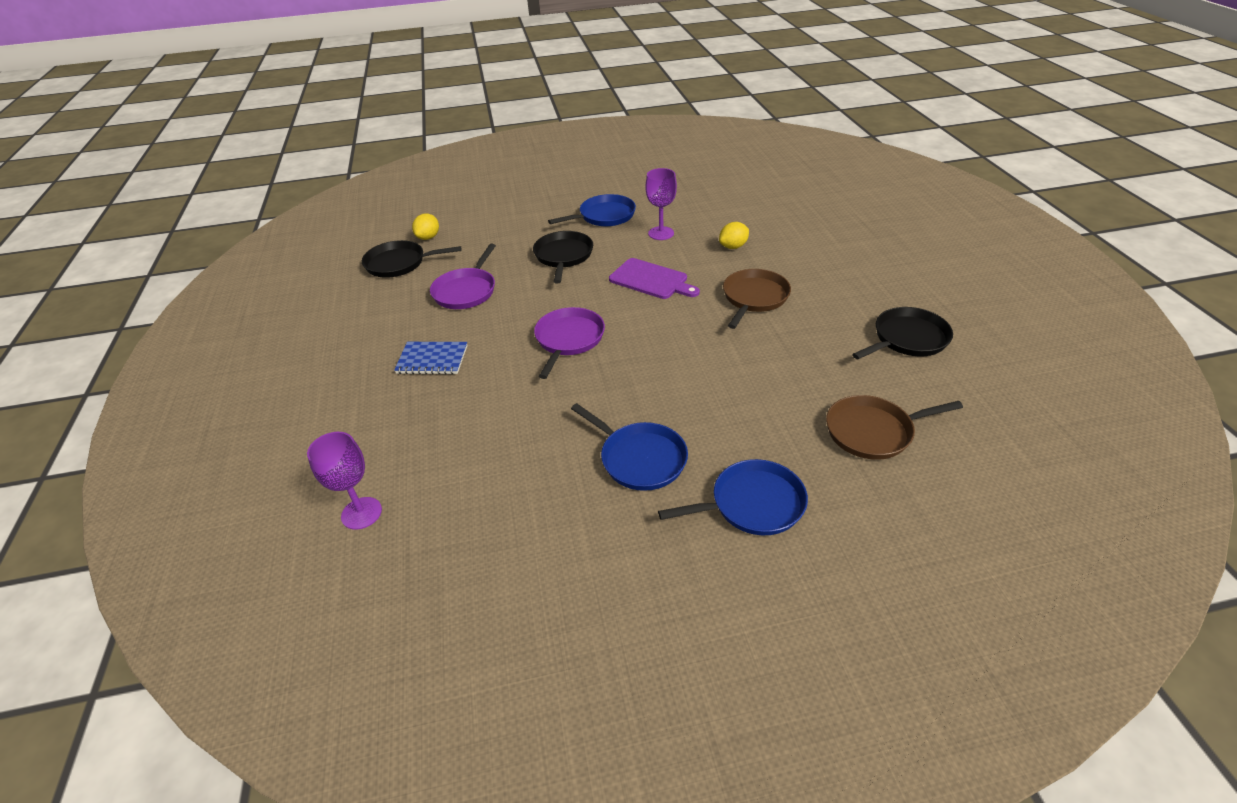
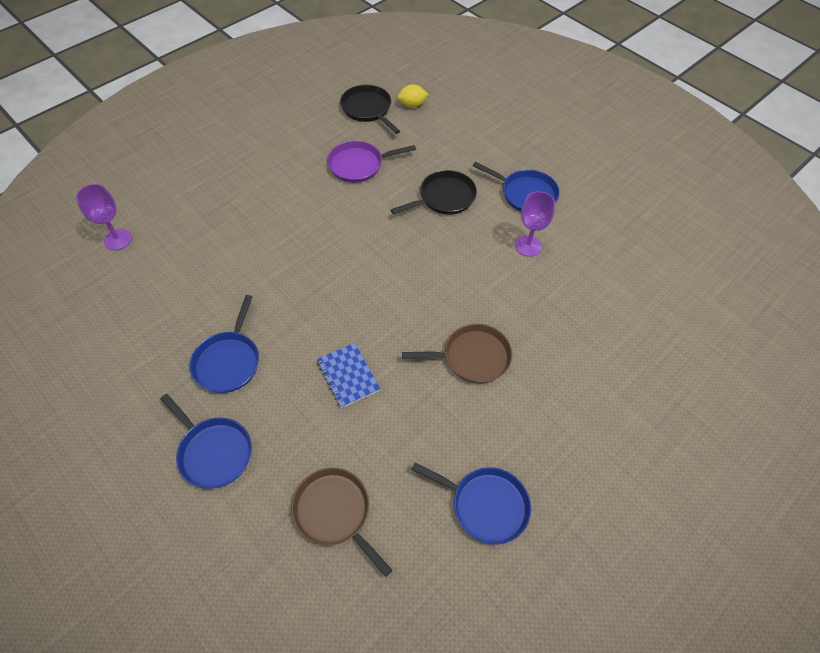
camera: 55 degrees right, 15 degrees up
(432, 360) = (270, 191): blue notebook -> blue notebook (348, 376)
(569, 339) = (337, 255): purple pan -> none
(651, 280) = (450, 271): purple cutting board -> none
(733, 247) = (545, 309): yellow lemon -> none
(907, 339) = (486, 505): black pan -> blue pan

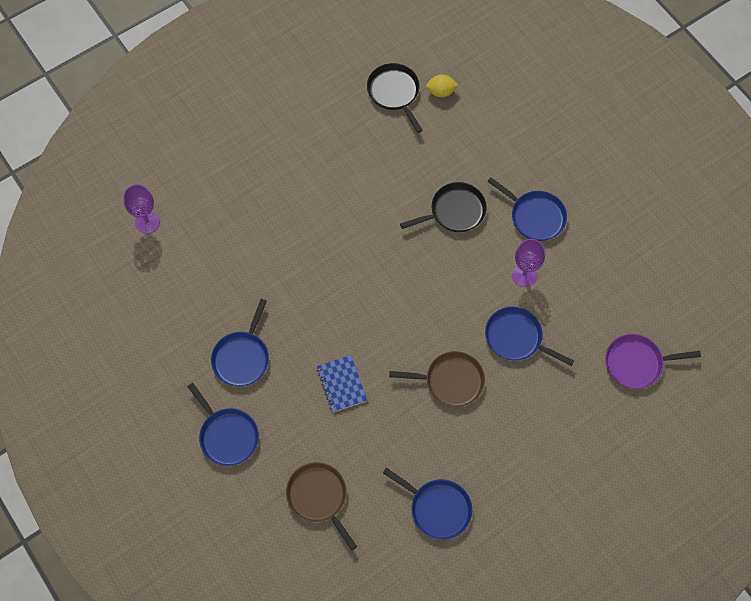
camera: 10 degrees right, 10 degrees up
(358, 165) = (377, 163): purple pan -> purple pan (636, 363)
(534, 305) = (516, 338): none -> blue pan

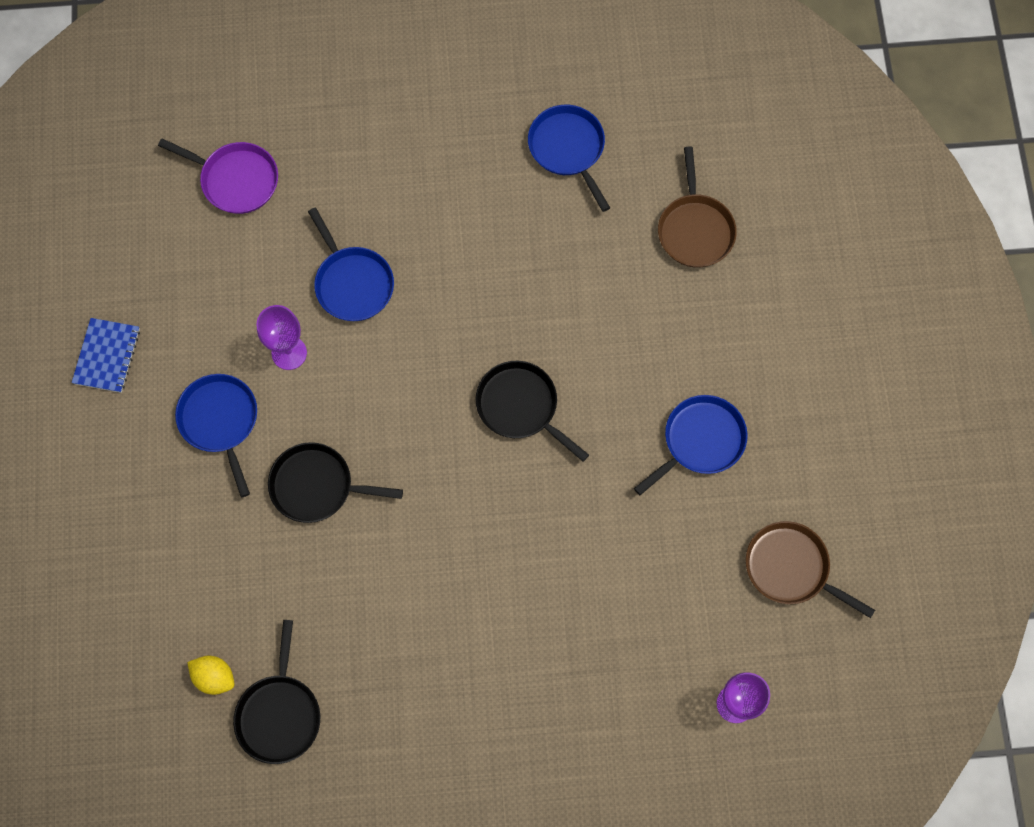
camera: 150 degrees left, 5 degrees up
(227, 436) = (766, 355): blue pan -> none
(341, 384) = (596, 342): blue notebook -> blue notebook (107, 356)
(365, 319) = (520, 406): none -> black pan
(451, 381) = (463, 276): brown pan -> brown pan (790, 568)

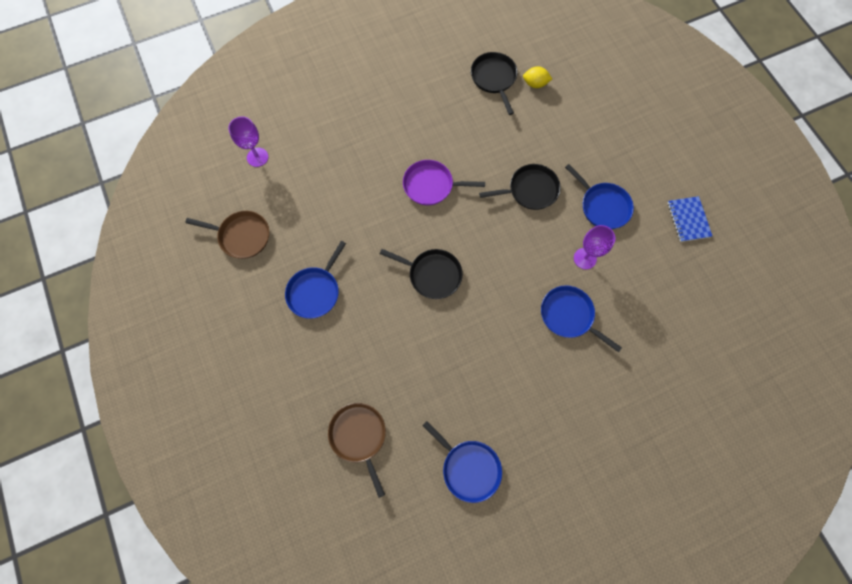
camera: 160 degrees right, 0 degrees up
(236, 180) = (679, 359): purple pan -> purple pan (431, 185)

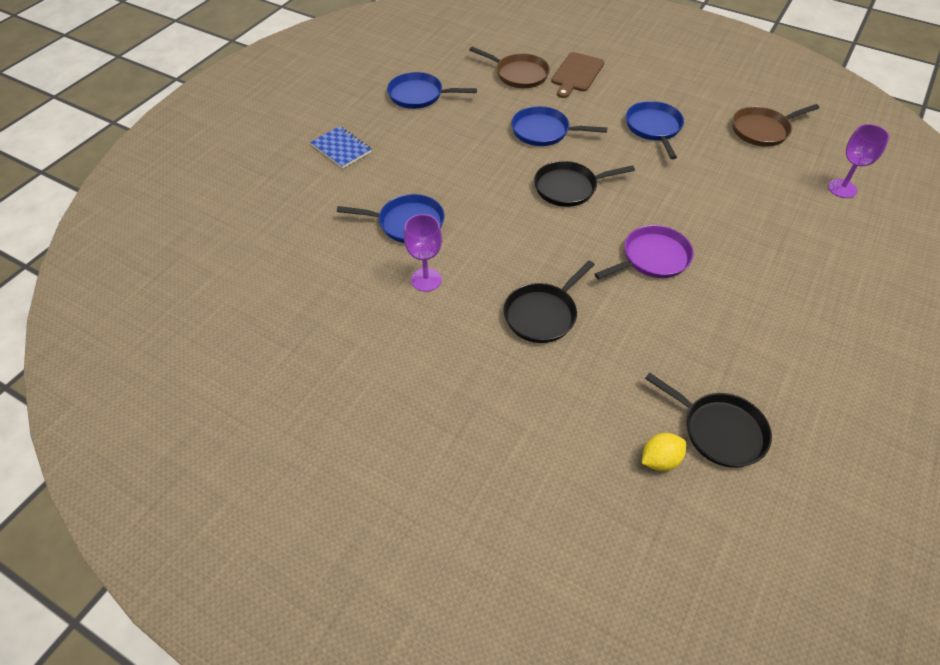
camera: 145 degrees right, 20 degrees down
(310, 400) = (576, 74): none -> brown cutting board
(603, 206) = (442, 345): blue pan -> blue pan (543, 131)
(688, 220) = (321, 390): blue notebook -> blue notebook (341, 148)

